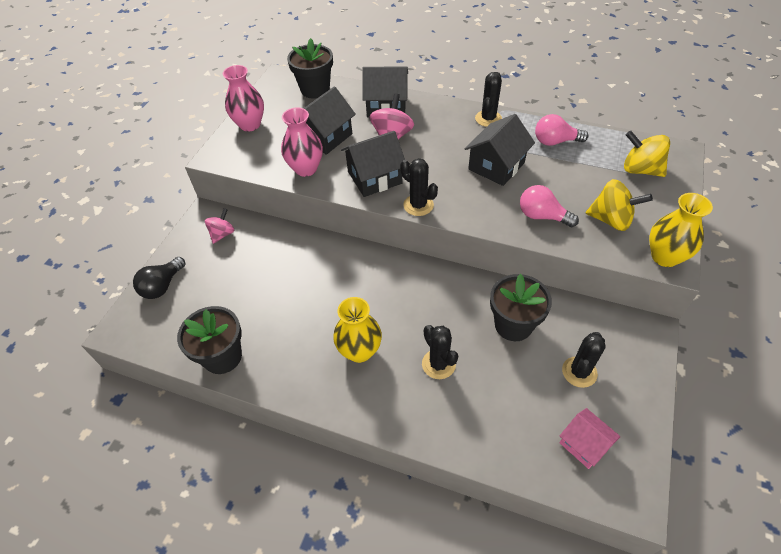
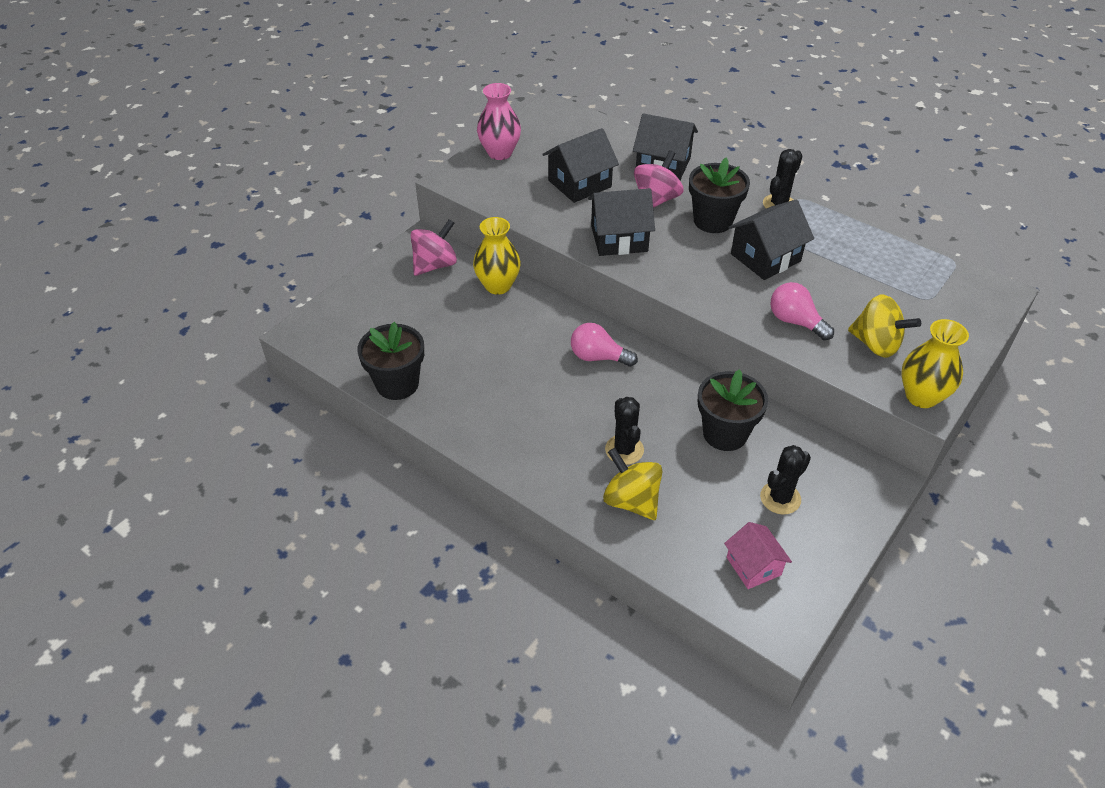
camera: 15 degrees right, 5 degrees down
(162, 286) = (356, 301): black light bulb -> none
(222, 234) = (435, 265): pink spinning top -> pink spinning top, size x1.54
(306, 169) = (545, 212): pink vase -> none
(315, 89) = (587, 130): black flower pot -> black flower pot (713, 221)
(359, 351) = (543, 415): yellow vase -> yellow vase (498, 285)
(418, 205) = (657, 278): black cactus -> none
(555, 141) = (849, 247): pink light bulb -> pink light bulb (598, 357)
(640, 169) = (940, 300): yellow spinning top -> yellow spinning top (631, 501)

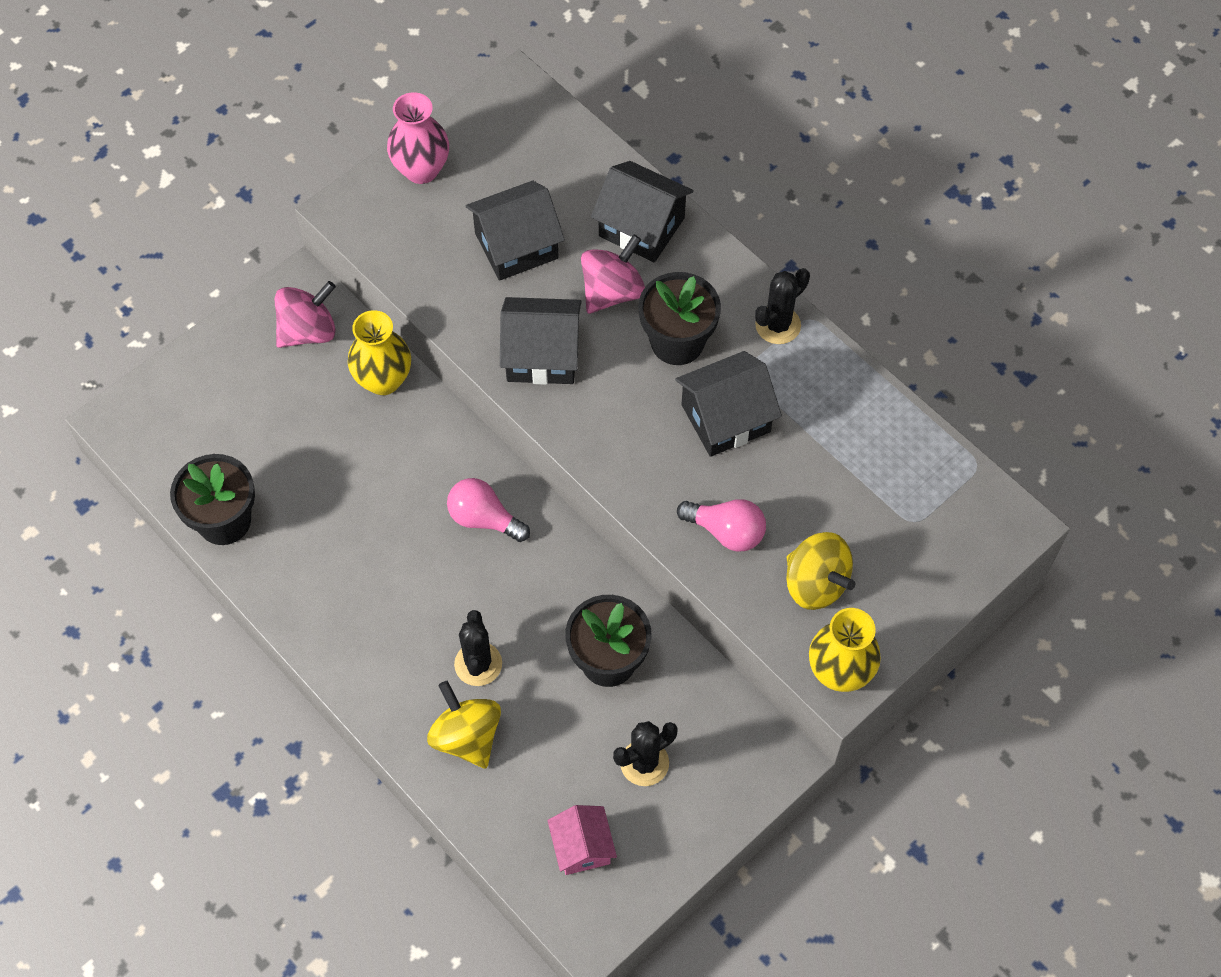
camera: 10 degrees right, 15 degrees up
(795, 322) = (726, 532): pink light bulb -> pink light bulb turned 150 degrees clockwise

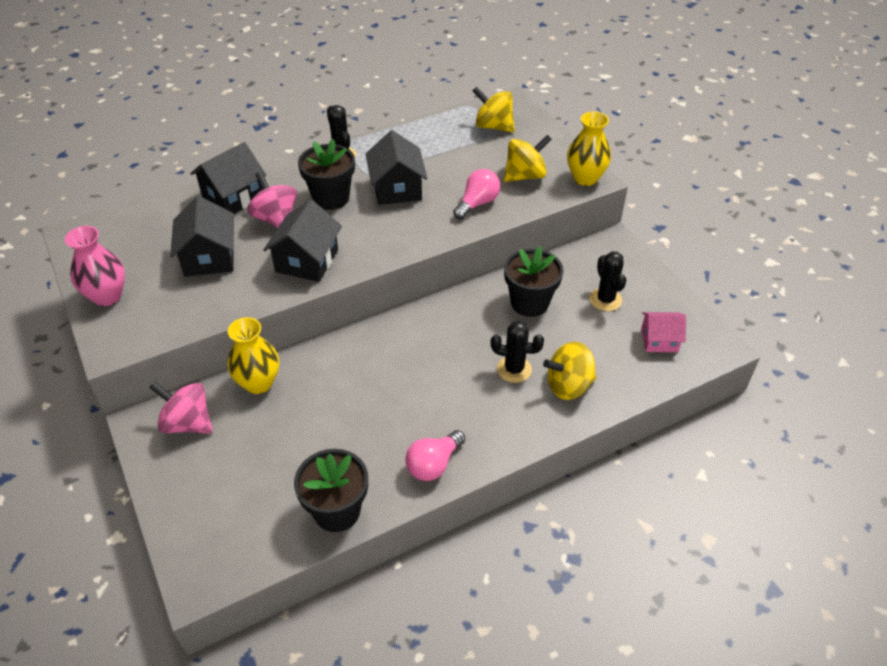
camera: 75 degrees left, 15 degrees down
(308, 331) = (187, 423): pink spinning top -> pink spinning top turned 45 degrees counterclockwise
(484, 519) = (401, 346): pink light bulb -> pink light bulb (433, 464)
(931, 512) = (493, 126): none -> yellow spinning top

